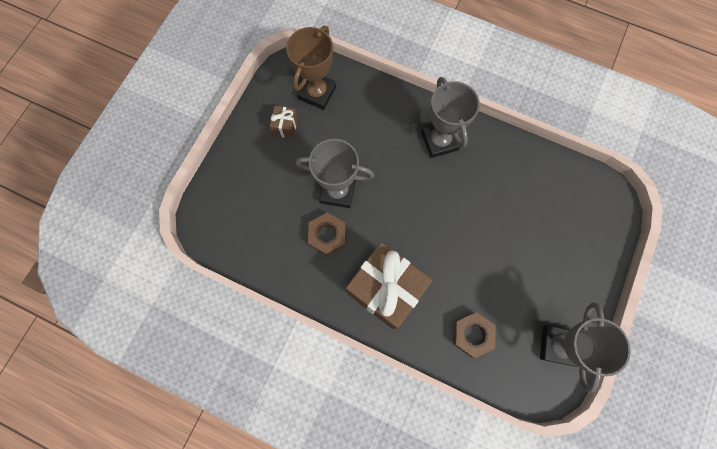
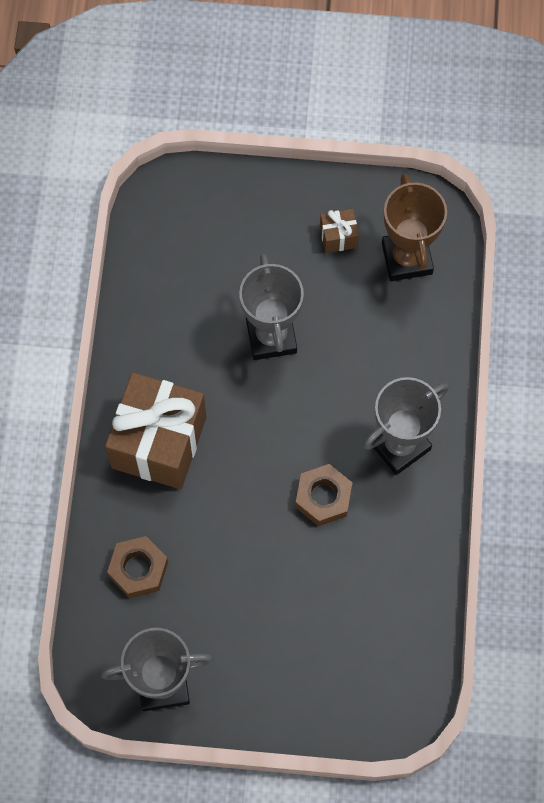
camera: 70 degrees right, 5 degrees down
(317, 93) = (406, 258): brown trophy -> brown trophy turned 75 degrees clockwise
(327, 235) = (205, 345): brown nut -> brown nut (323, 497)

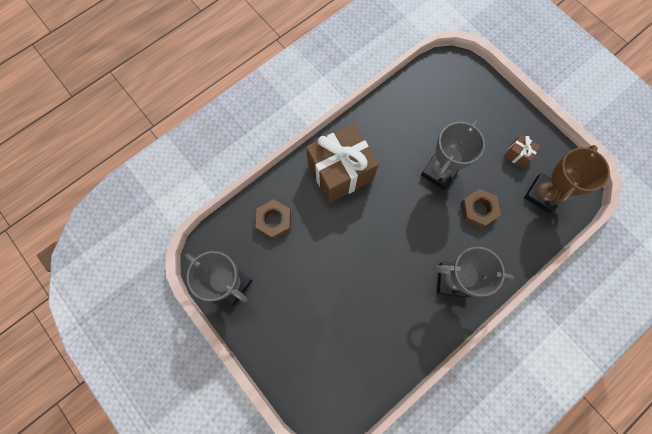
camera: 45 degrees right, 5 degrees up
(323, 497) = (391, 269): brown nut -> brown nut (478, 210)

